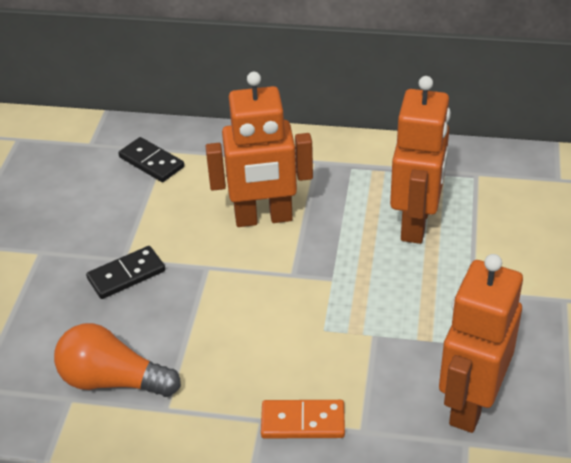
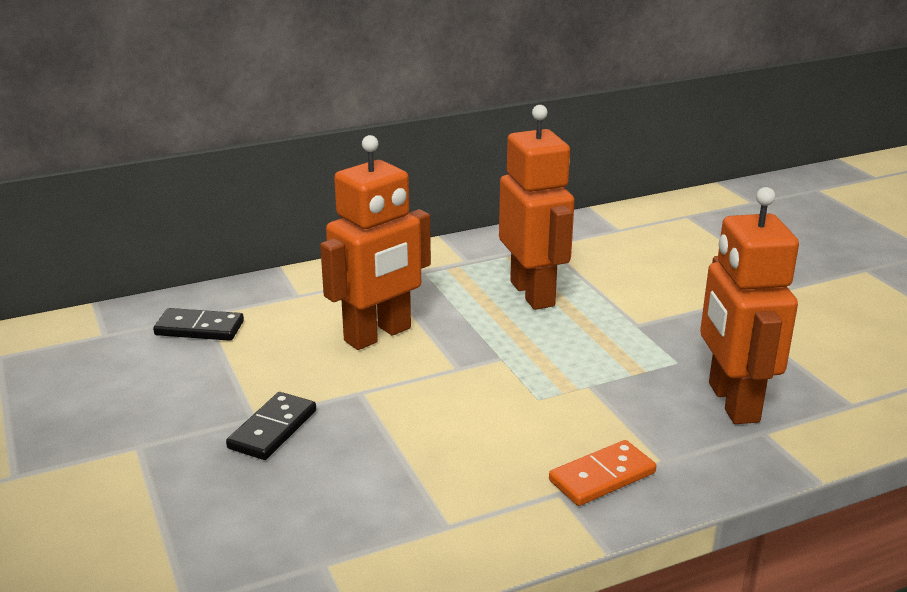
camera: 35 degrees left, 15 degrees down
(113, 380) = (358, 525): orange light bulb -> none

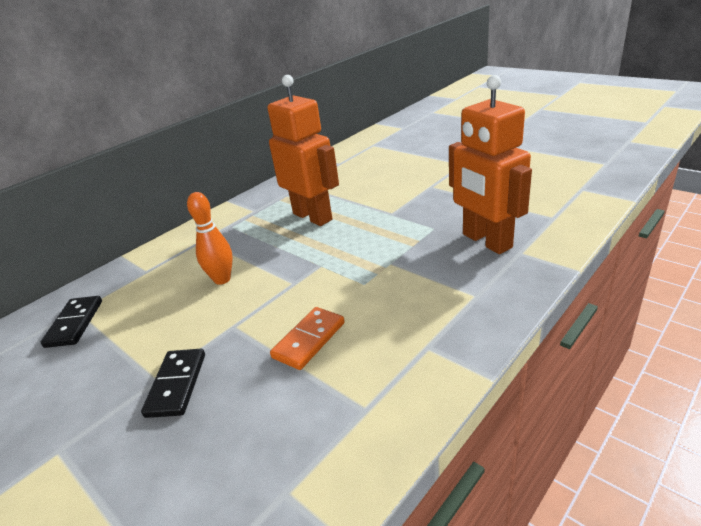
camera: 20 degrees left, 5 degrees up
(199, 328) = (75, 323): black domino -> black domino turned 75 degrees counterclockwise
(378, 335) = (222, 279): orange robot -> orange bowling pin
(602, 477) = (447, 323): orange domino -> orange domino (309, 340)

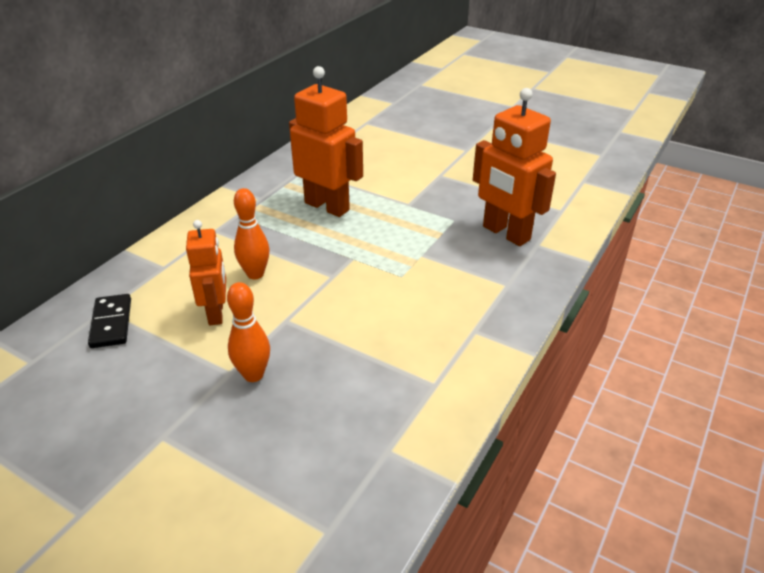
camera: 15 degrees left, 5 degrees up
(170, 317) = (216, 313): none -> orange robot
(177, 384) = (253, 375): black domino -> orange bowling pin
(309, 340) = (366, 329): orange domino -> none

